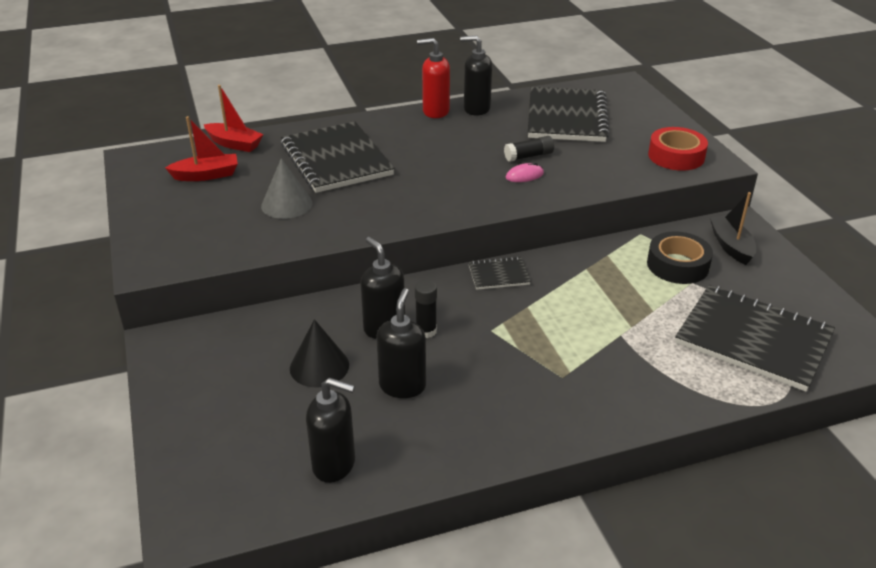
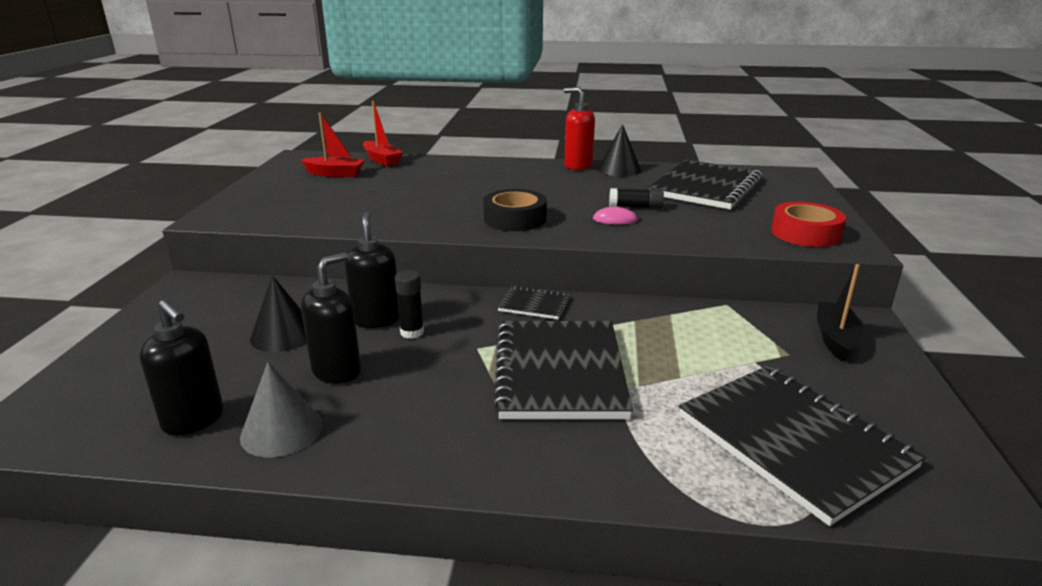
camera: 25 degrees right, 10 degrees down
(286, 204) = (371, 201): grey cone -> grey cone (281, 430)
(336, 160) = (450, 181): black notebook -> black notebook (559, 372)
(476, 109) = (619, 169): black soap dispenser -> black cone
(677, 265) = (749, 341): black tape -> black tape (515, 219)

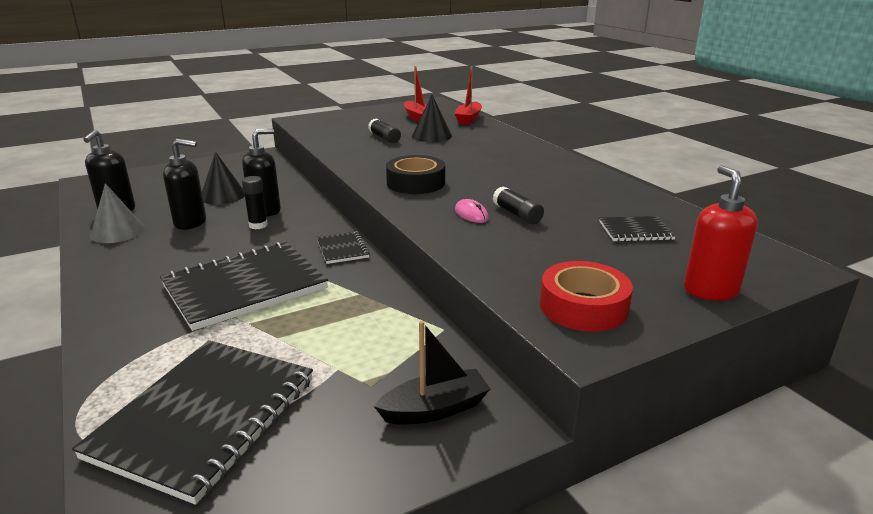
camera: 55 degrees right, 0 degrees up
(366, 200) = (384, 138): none -> black glue stick
(578, 165) = (584, 170): red soap dispenser -> red soap dispenser (710, 290)
(619, 169) = (609, 186): black cone -> black cone (432, 136)
(706, 187) = (635, 231): black notebook -> black notebook, size x0.46

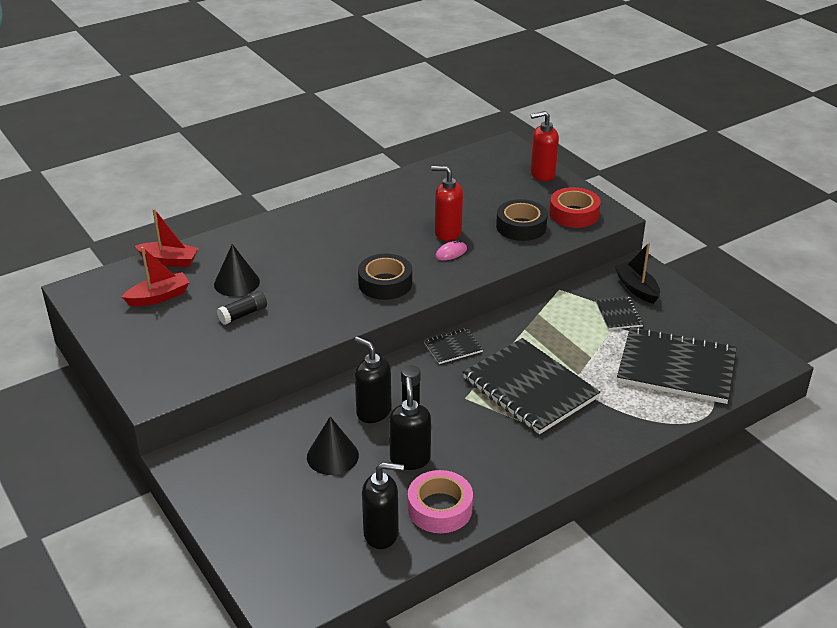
camera: 95 degrees left, 10 degrees up
(118, 232) = (440, 508): grey cone -> pink tape
(517, 214) = (447, 233): black glue stick -> red soap dispenser
(537, 260) = (521, 226): none -> black tape
(635, 231) = (467, 188): black notebook -> black notebook (618, 314)

